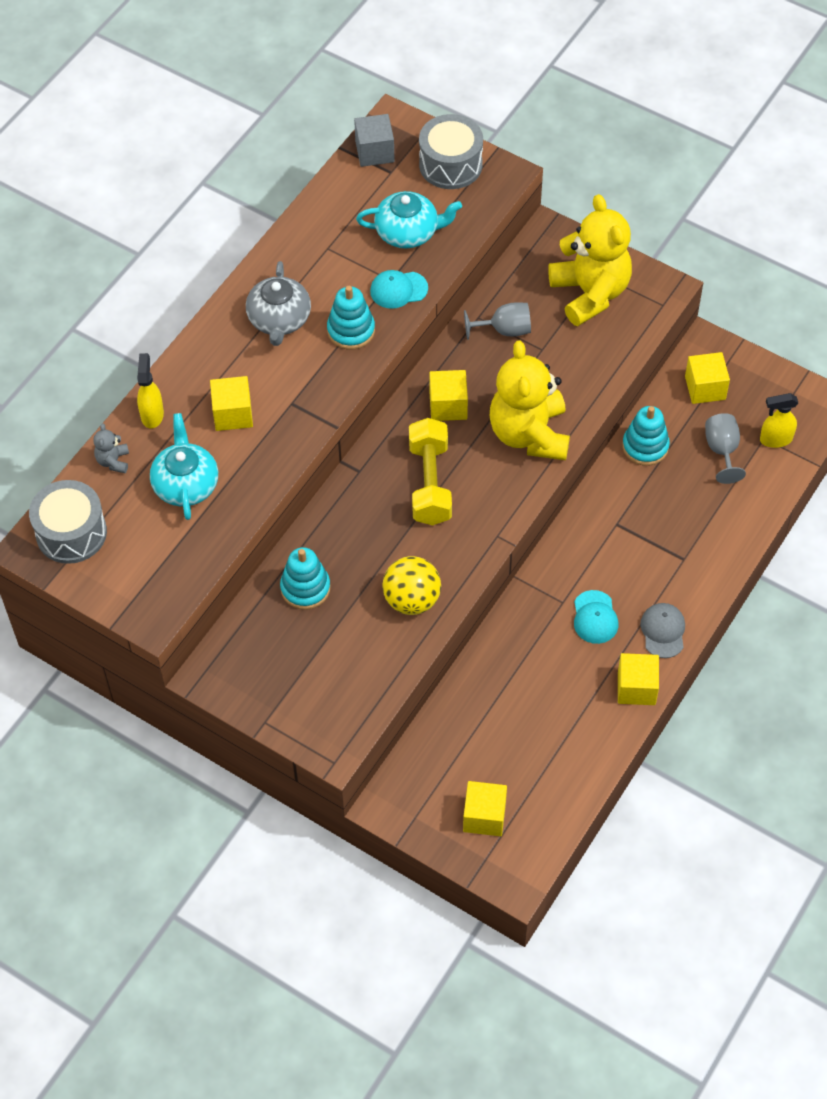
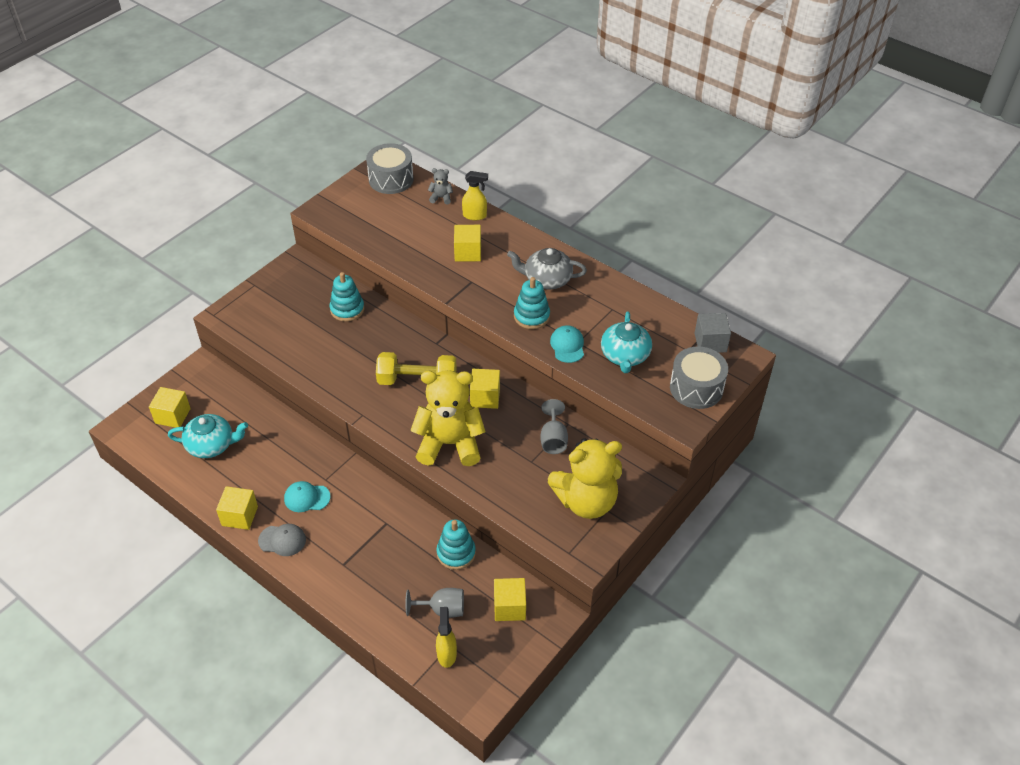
camera: 95 degrees right, 10 degrees down
(186, 484) = (415, 228): turquoise teapot -> turquoise teapot (211, 445)
(412, 600) = (322, 362): yellow ball -> none

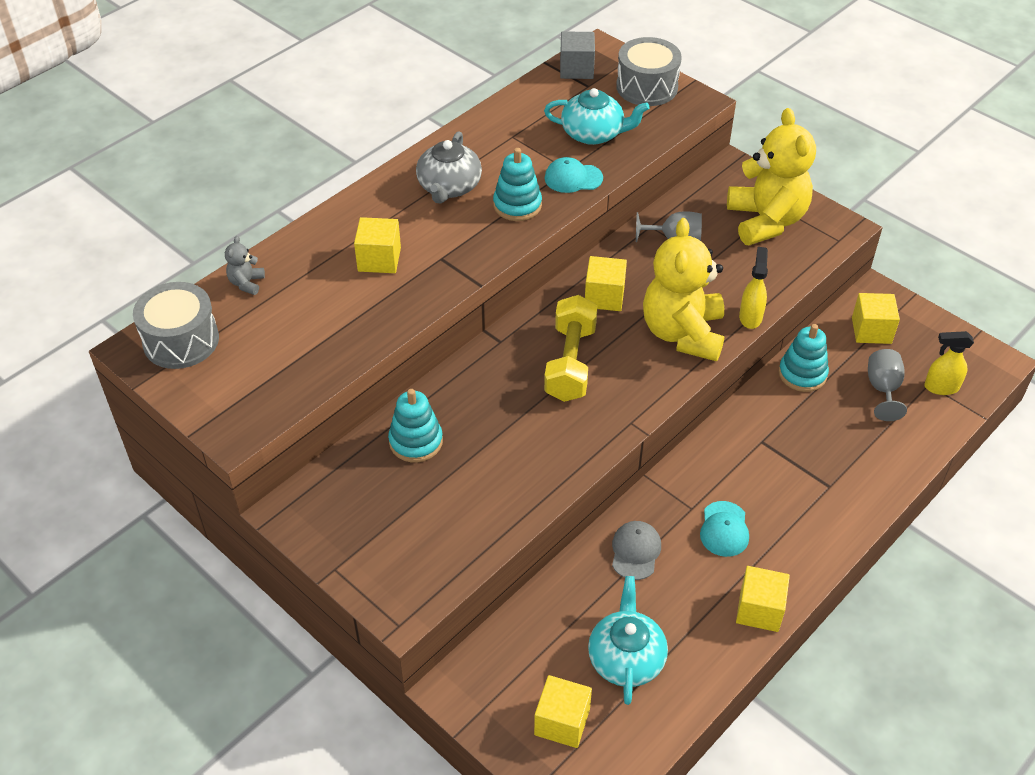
camera: 85 degrees left, 0 degrees up
(282, 540) = (797, 555): grey cap -> grey cap (635, 551)
(475, 215) = (299, 248): yellow spray bottle -> yellow spray bottle (750, 317)

